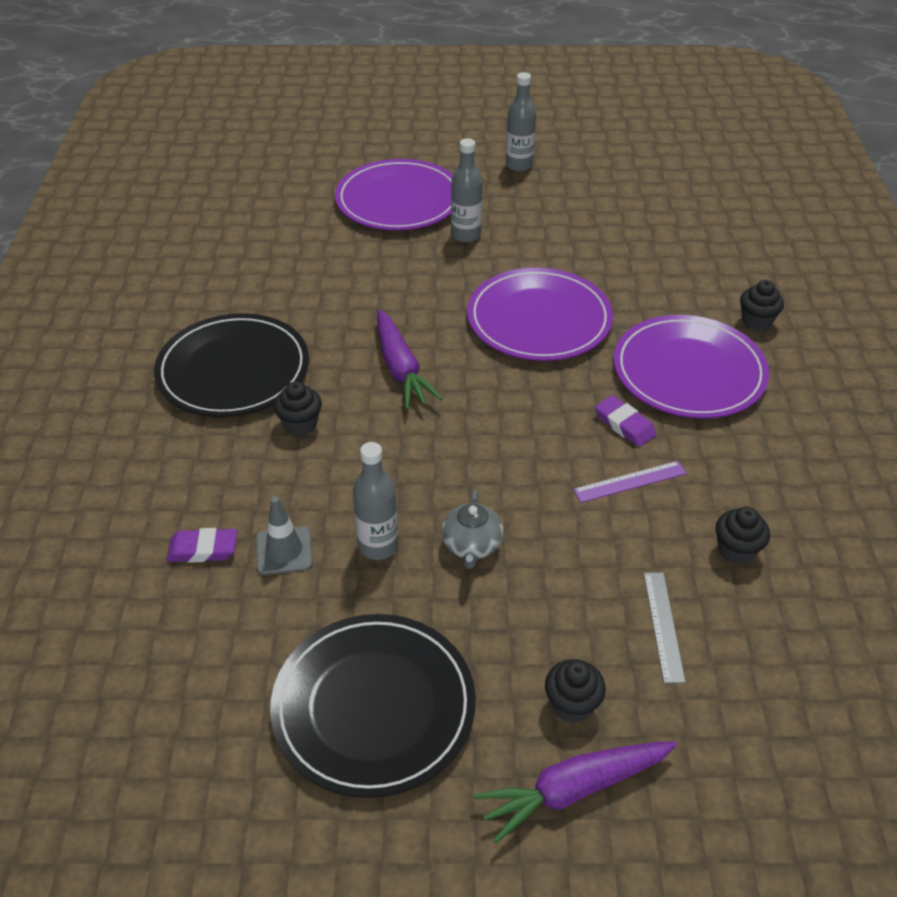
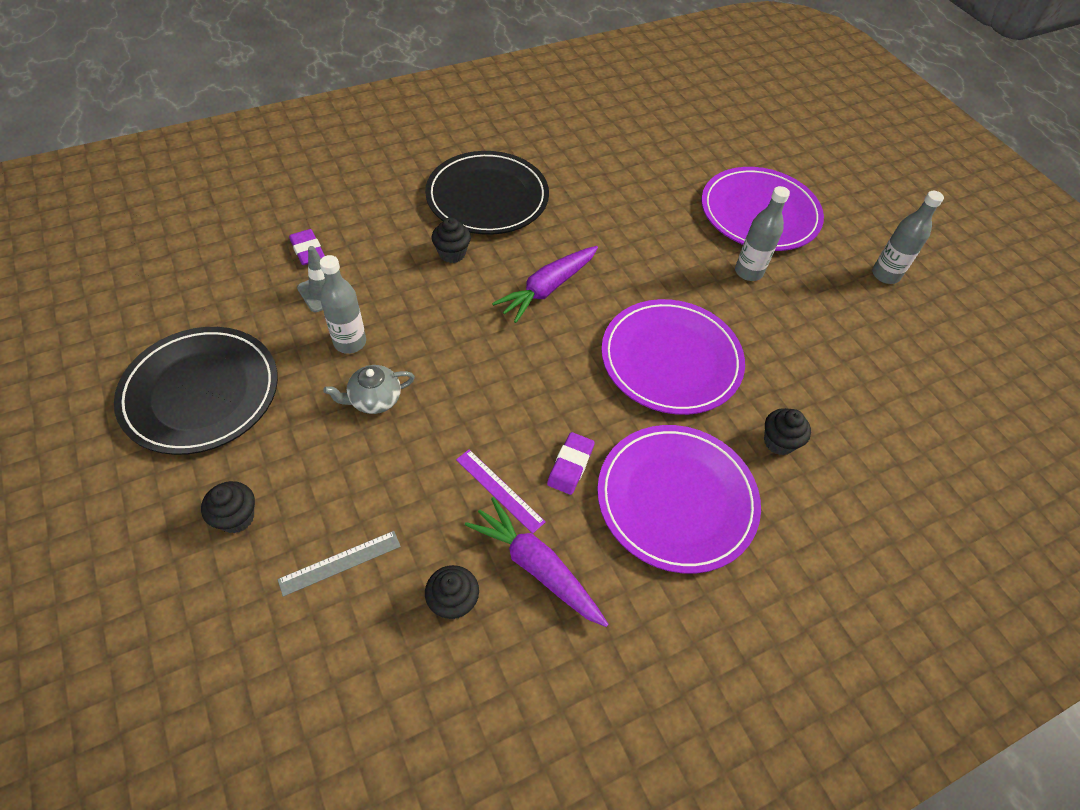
camera: 60 degrees right, 10 degrees up
(574, 790) = (157, 542): purple carrot -> purple carrot (537, 567)
(756, 321) = (797, 543): black cupcake -> black cupcake (779, 442)

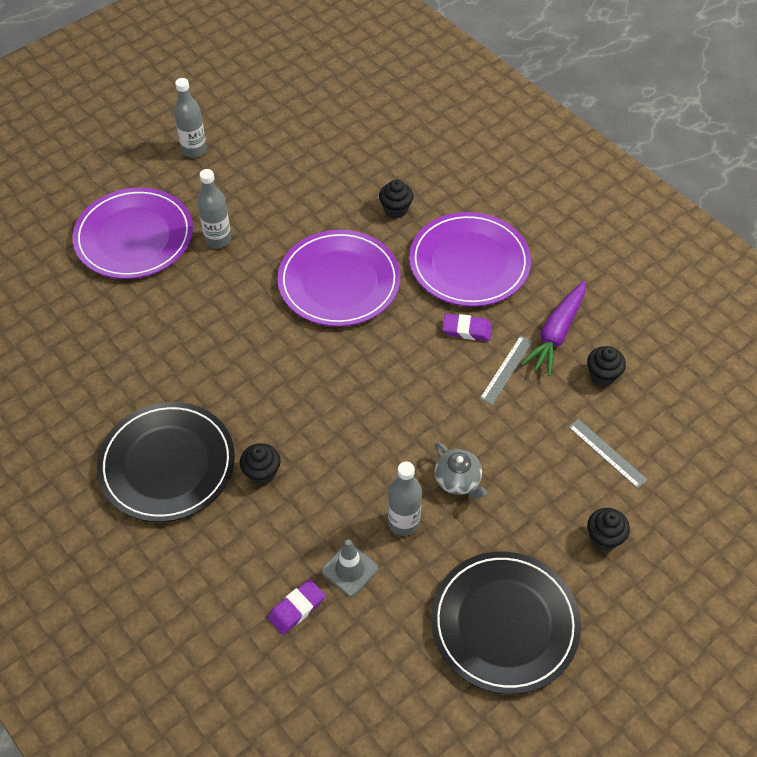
camera: 100 degrees left, 0 degrees up
(499, 490) = (506, 369): purple ruler -> grey ruler
(547, 288) = (285, 383): purple carrot -> none

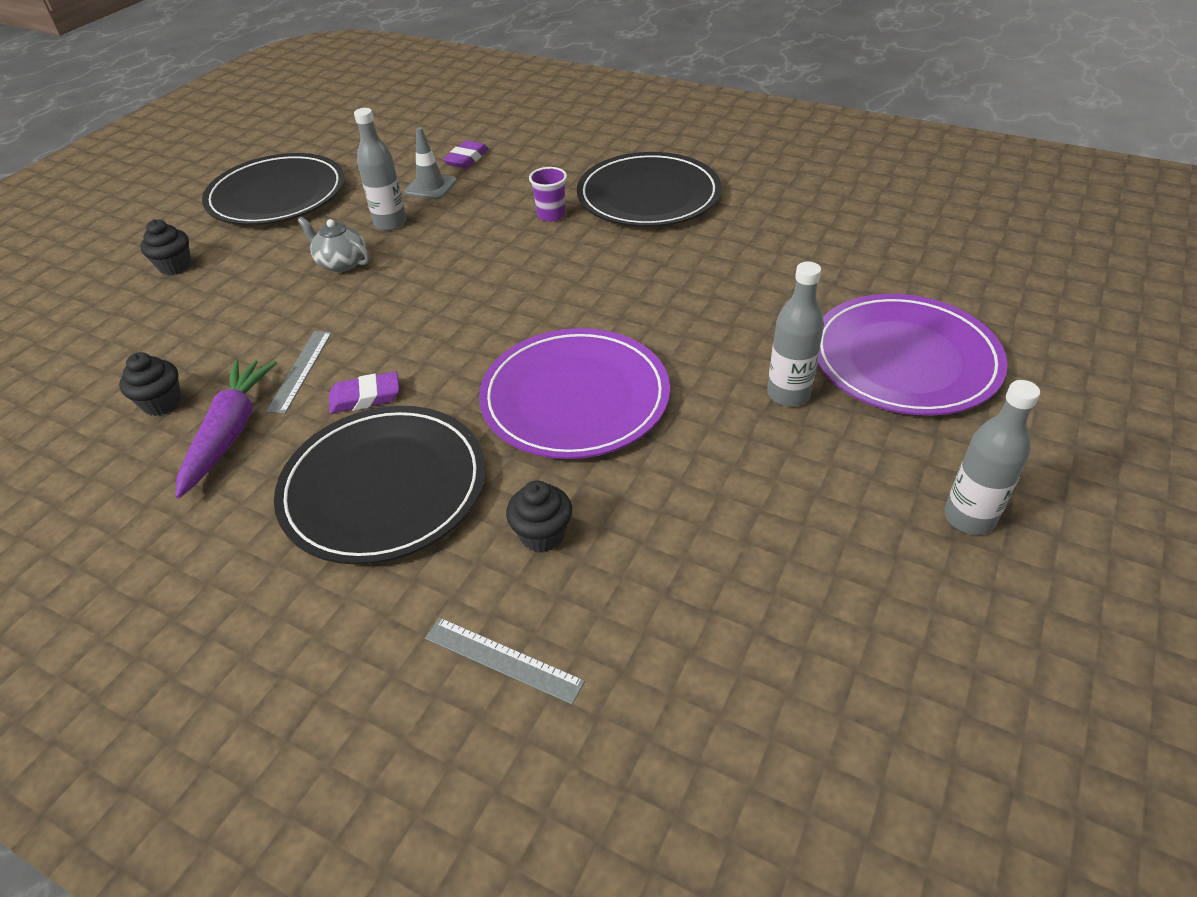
camera: 160 degrees right, 10 degrees down
(262, 473) = (551, 215): black cupcake -> purple cup
(469, 263) = (384, 487): purple plate -> black plate
(607, 453) = (164, 329): grey ruler -> grey ruler (503, 659)

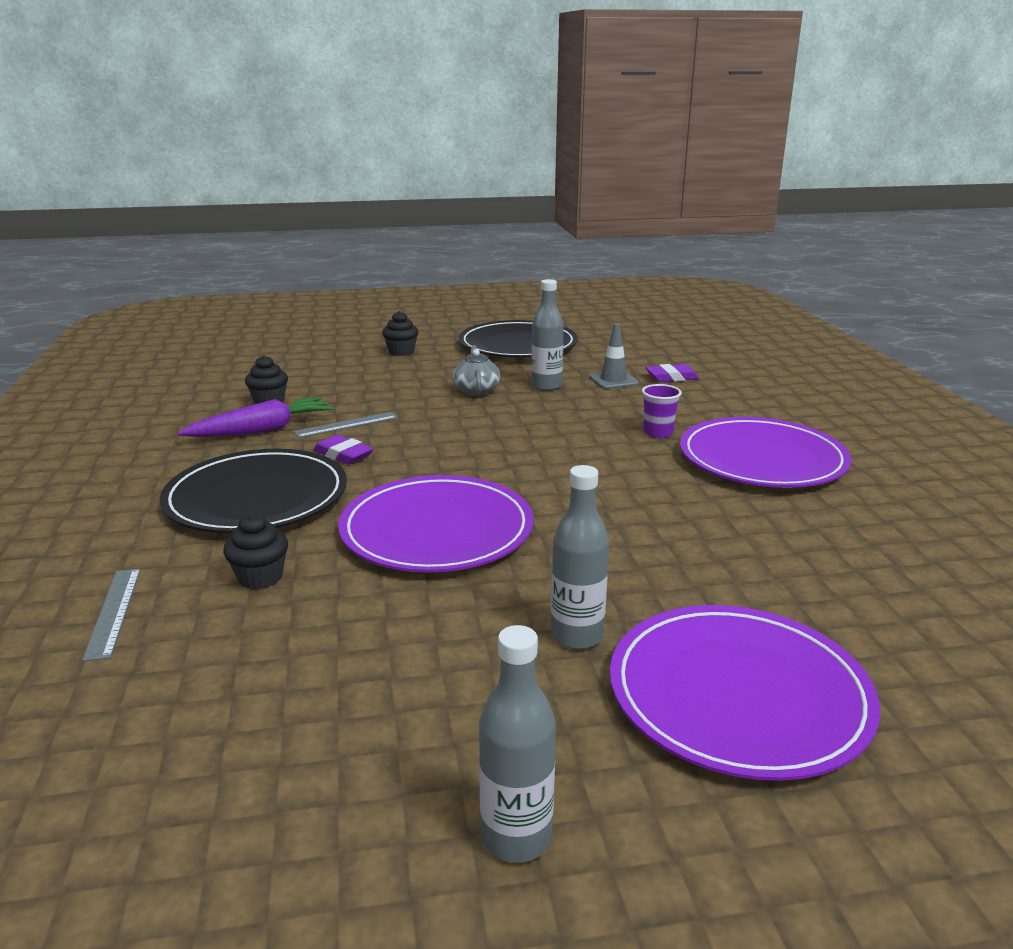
camera: 50 degrees right, 20 degrees down
(648, 196) = (762, 459): black plate -> purple plate

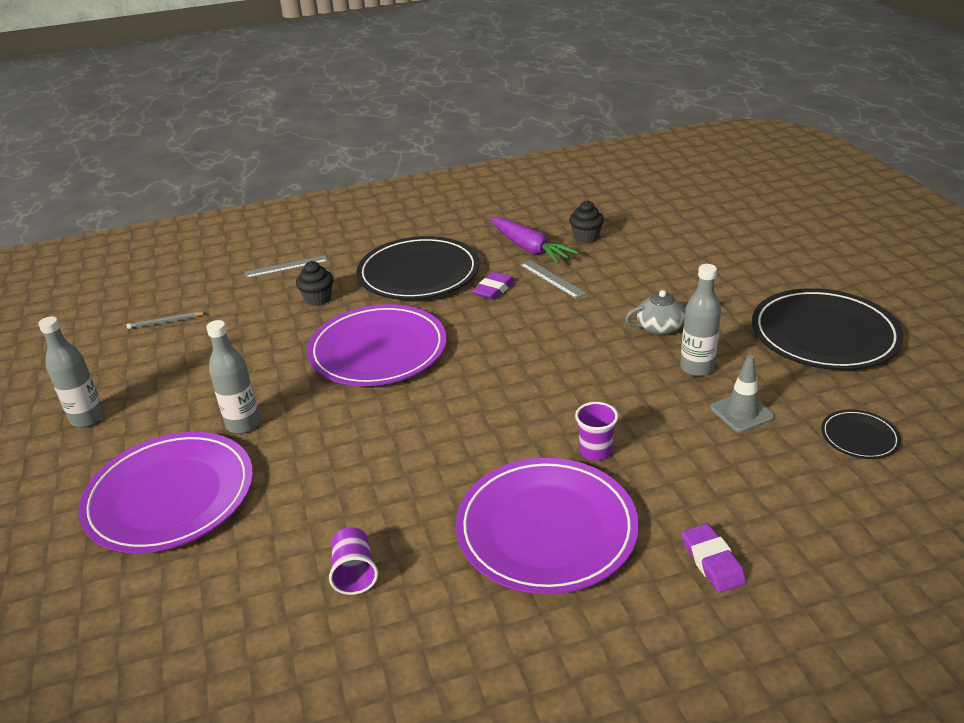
camera: 85 degrees right, 10 degrees up
(200, 759) = (165, 322): none -> grey pencil
(401, 352) = (748, 270): black cupcake -> none
(649, 355) = (859, 437): none -> black plate
(671, 377) = (780, 459): purple eraser -> purple eraser (712, 561)
(843, 549) = (354, 573): none -> purple cup

